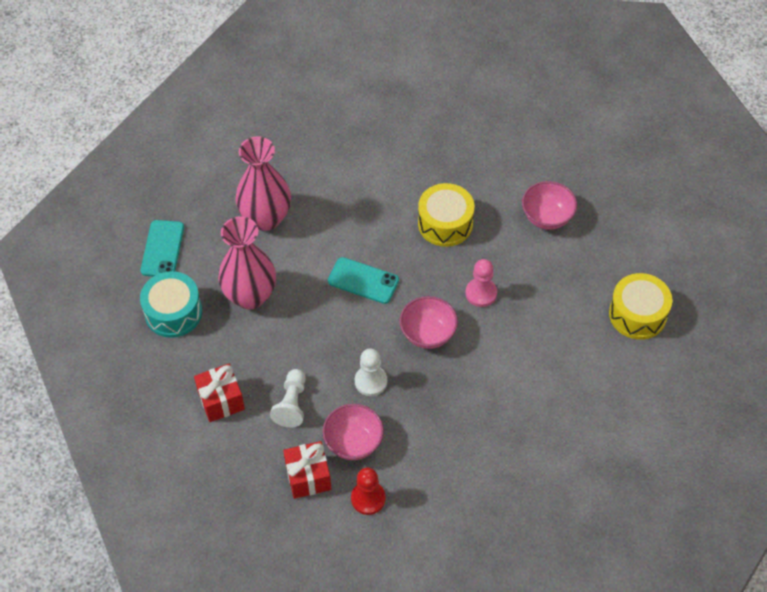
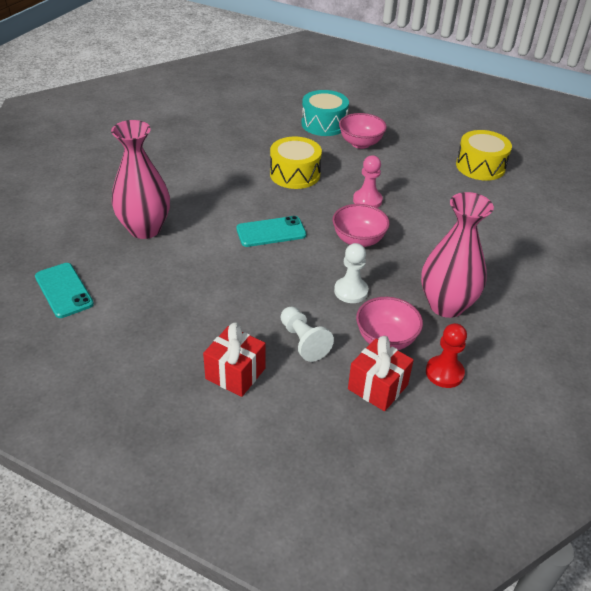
camera: 40 degrees left, 15 degrees down
(173, 312) = (120, 331): turquoise drum -> turquoise drum (324, 124)
(250, 296) = (184, 285): pink vase -> pink vase (446, 305)

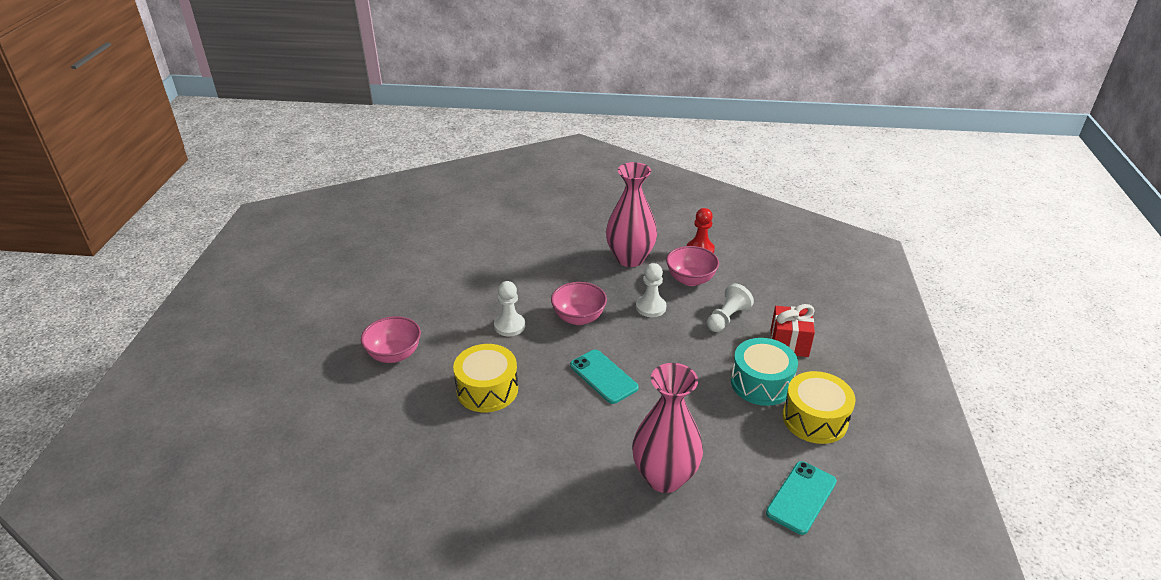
camera: 110 degrees left, 5 degrees down
(324, 124) = (356, 396): turquoise drum -> turquoise drum (761, 383)
(367, 200) = (509, 326): pink pawn -> white pawn
(377, 387) = (738, 274): red gift -> none
(480, 166) = (408, 267): yellow drum -> yellow drum (815, 419)

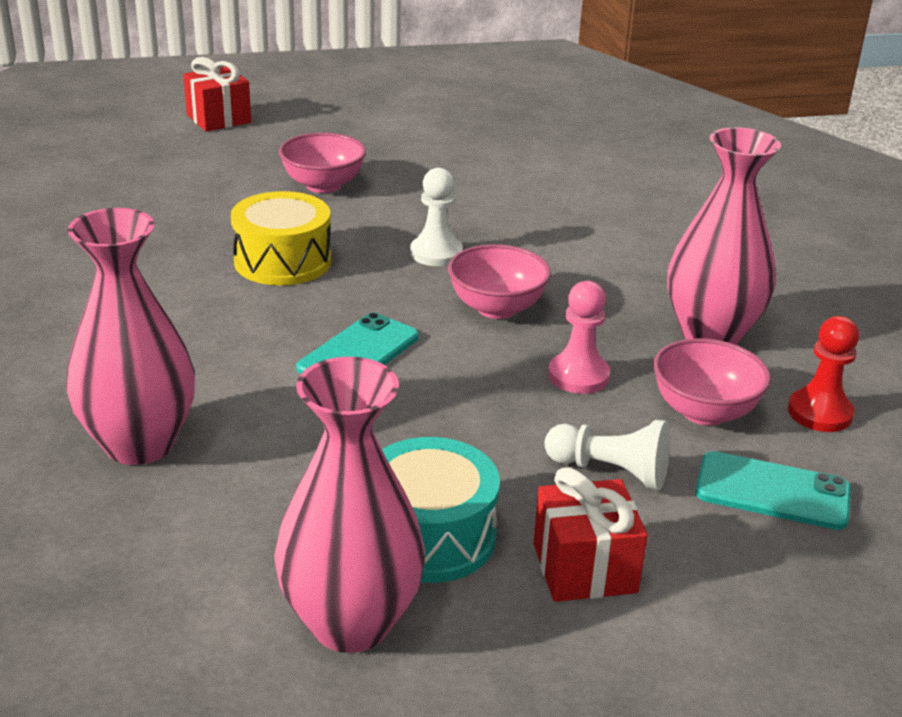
camera: 70 degrees right, 5 degrees down
(246, 389) = (219, 119): none -> red gift
(650, 307) = (578, 376): white pawn -> pink pawn
(801, 497) = (120, 615): turquoise phone -> turquoise phone (772, 491)
(815, 419) = (351, 623): yellow drum -> pink vase

